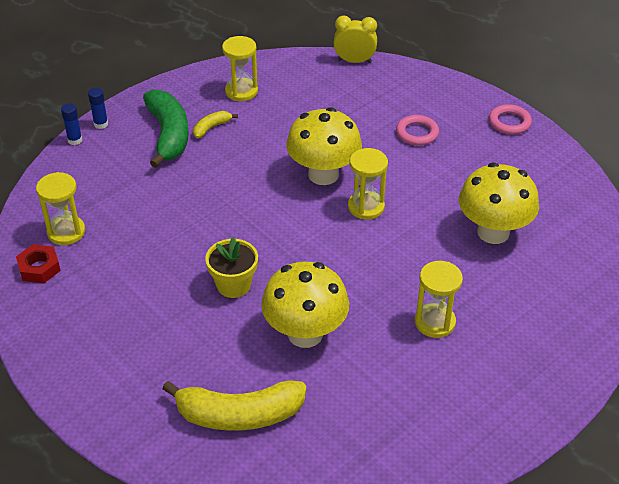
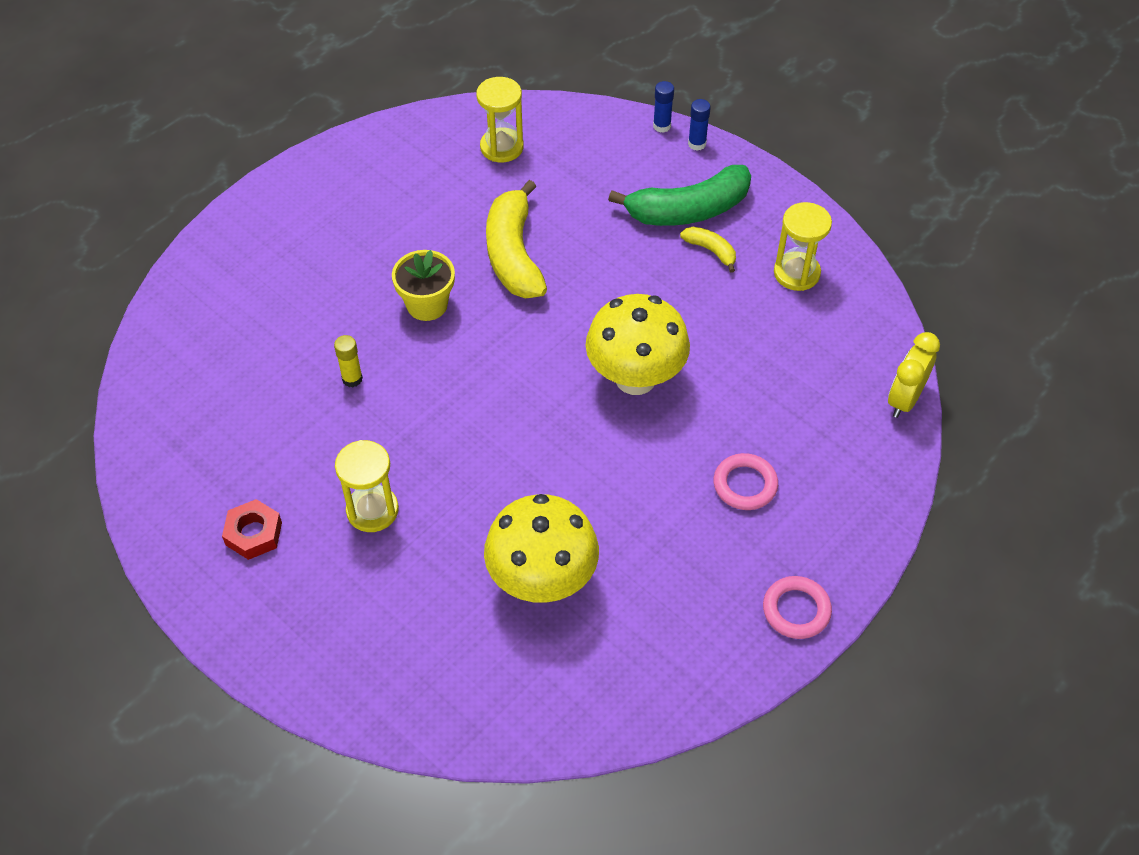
camera: 85 degrees right, 10 degrees up
(39, 268) = (444, 136): red nut -> red nut (253, 533)
(239, 415) = (238, 330): yellow banana -> yellow banana (514, 254)
(305, 334) = (352, 379): yellow mushroom -> yellow glue stick
(354, 61) = (904, 399): yellow clock -> yellow clock turned 150 degrees counterclockwise
(366, 207) = (577, 428): yellow hourglass -> none

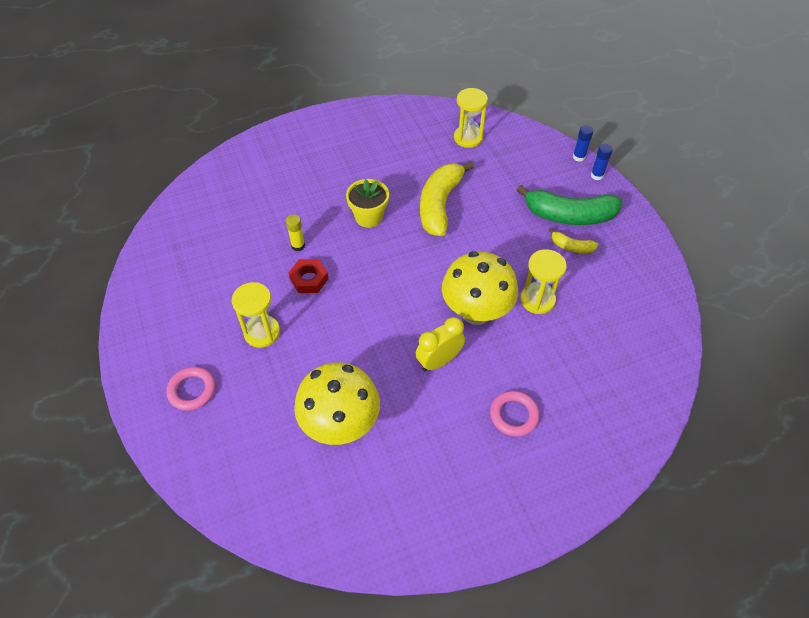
camera: 25 degrees right, 0 degrees up
(253, 533) = (185, 318): red nut -> red nut (309, 279)
(711, 251) = (571, 247): yellow banana -> yellow banana turned 135 degrees clockwise
(796, 273) = (624, 282): yellow hourglass -> yellow hourglass (537, 300)
(796, 610) = (504, 524): pink ring -> pink ring (192, 390)
(904, 399) = (662, 400): yellow clock -> yellow clock (439, 361)

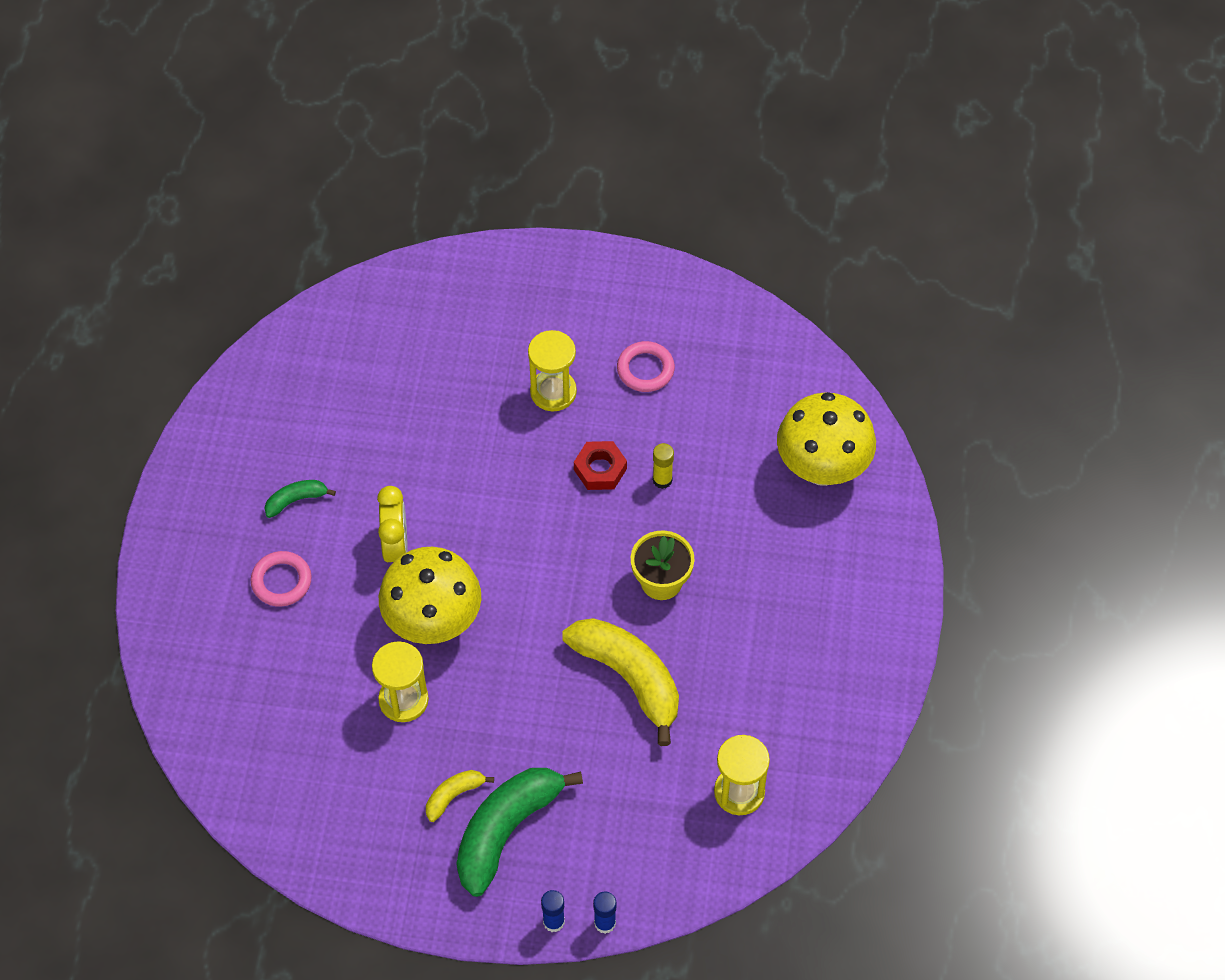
camera: 120 degrees right, 5 degrees up
(192, 390) = (520, 303): pink ring -> pink ring (645, 369)
(340, 424) = (387, 417): yellow mushroom -> yellow mushroom (822, 468)
(446, 444) = (296, 500): none -> green banana

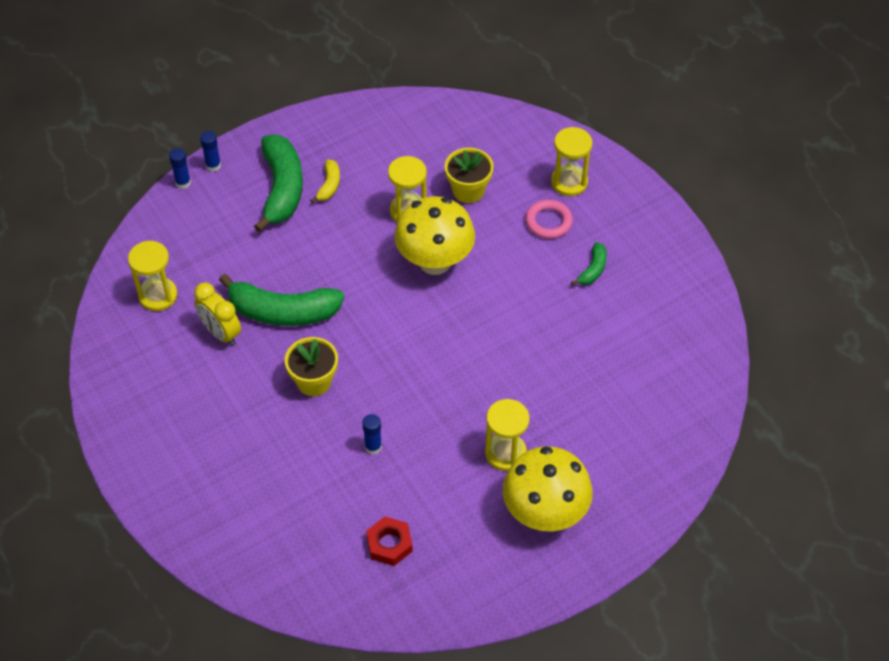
camera: 140 degrees right, 5 degrees down
(214, 610) = (569, 182): none -> yellow hourglass
(321, 677) = (468, 190): none -> yellow flower pot
(396, 546) = (503, 286): yellow clock -> yellow clock (221, 333)
(600, 469) = (422, 424): red nut -> red nut (389, 544)
(629, 678) = (282, 312): yellow banana -> green banana
(645, 369) = (457, 517): pink ring -> none
(662, 480) = (373, 447): yellow glue stick -> blue glue stick
(822, 468) = (267, 536): yellow mushroom -> yellow mushroom (545, 513)

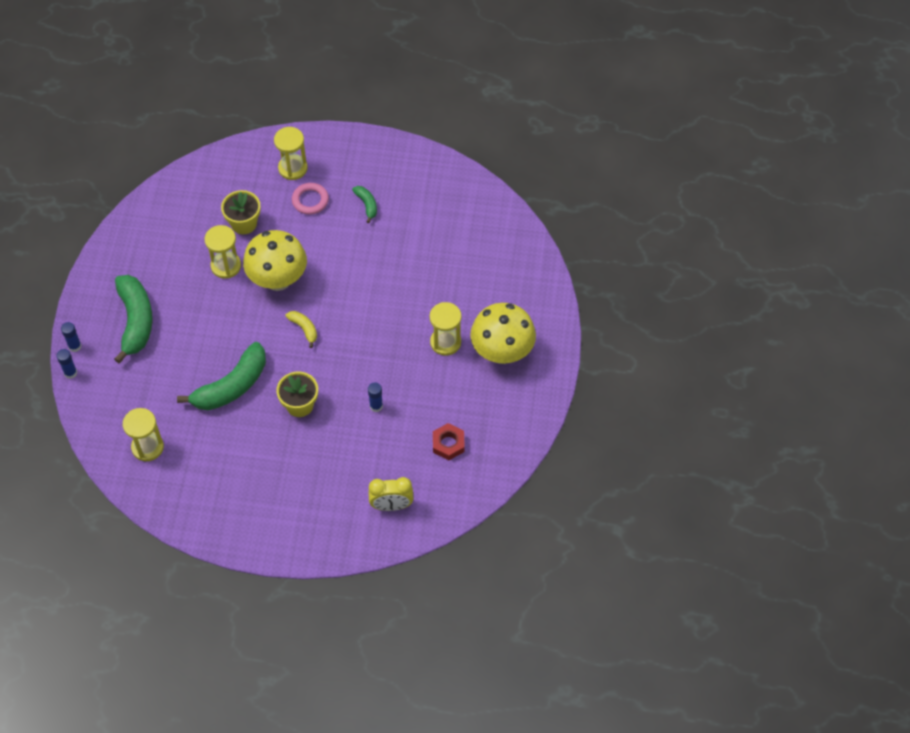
camera: 50 degrees left, 5 degrees up
(221, 333) = (213, 431): yellow clock -> yellow clock (391, 506)
(282, 189) = (135, 321): green banana -> green banana turned 45 degrees clockwise
(329, 185) = (160, 294): yellow banana -> yellow banana (304, 329)

